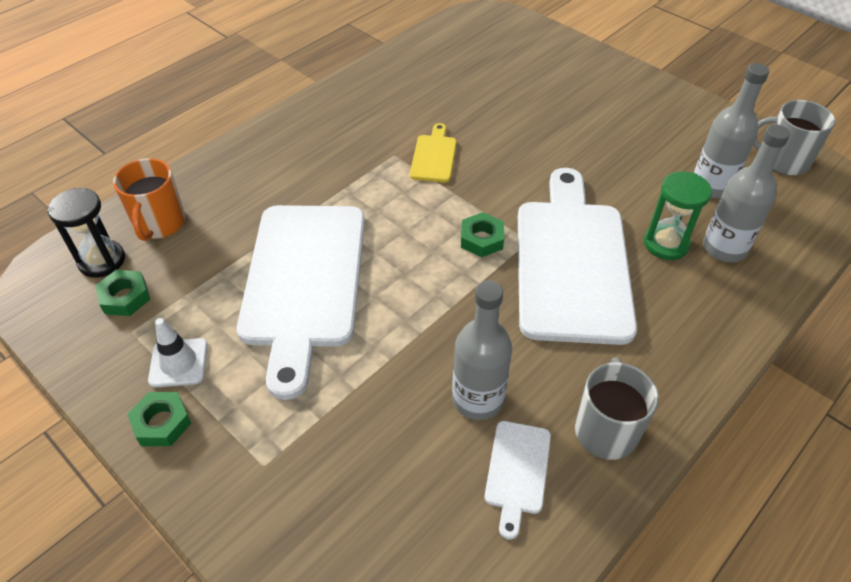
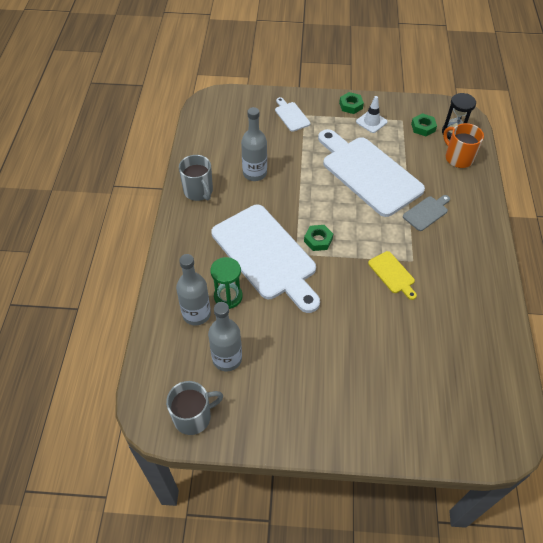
camera: 140 degrees right, 5 degrees up
(305, 189) = (426, 212): none -> grey cutting board
(517, 471) = (220, 160): white cutting board -> white cutting board (291, 115)

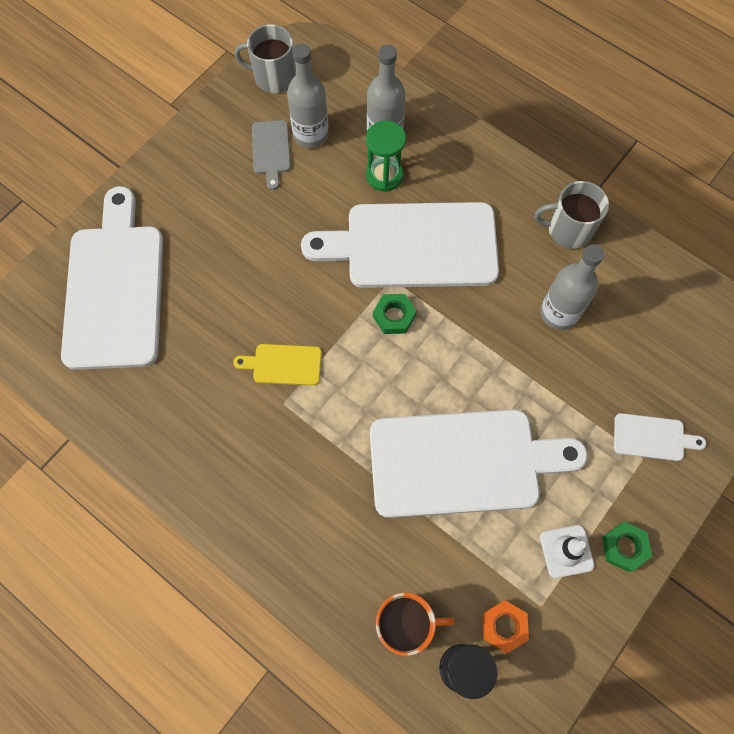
camera: 125 degrees right, 15 degrees up
(193, 416) = (273, 77): grey mug -> grey mug turned 90 degrees clockwise
(423, 127) = (504, 626): green nut -> orange nut
(426, 212) = (341, 485): grey cutting board -> grey cutting board (271, 150)
(434, 399) = (115, 289): none -> white cutting board

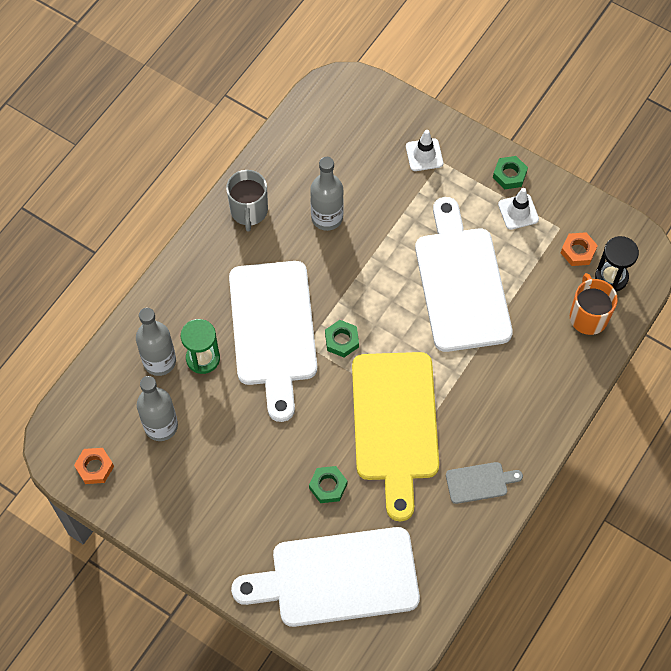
camera: 95 degrees left, 5 degrees down
(219, 288) = (328, 486): none -> green nut
(271, 150) = (180, 459): grey cutting board -> grey cutting board (479, 482)
(273, 77) = (95, 467): grey mug -> orange nut
(283, 364) = (395, 423): yellow cutting board -> yellow cutting board, size x2.36
(652, 437) = (424, 155): white cutting board -> white traffic cone

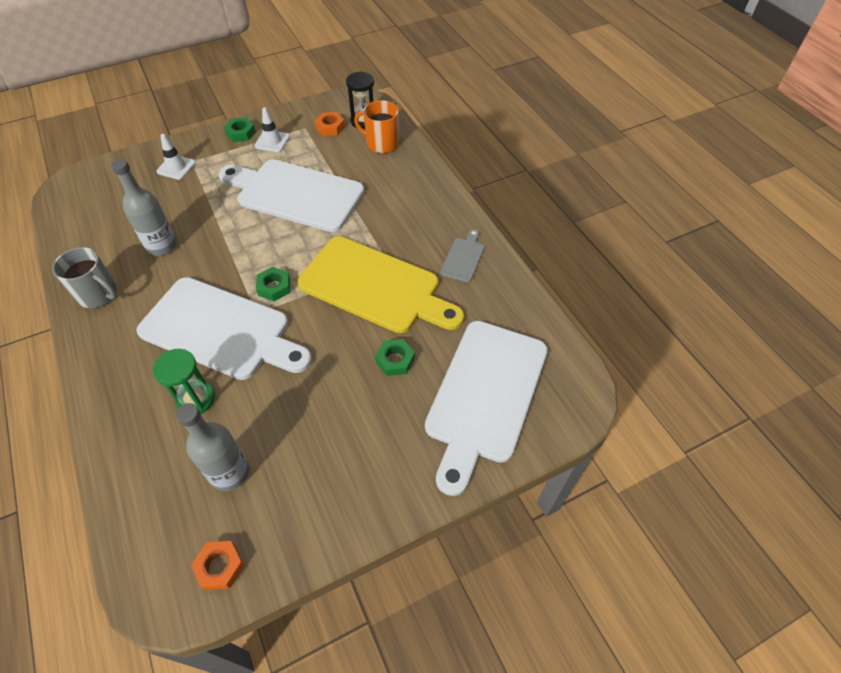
camera: 60 degrees left, 10 degrees down
(159, 361) = (164, 439): grey bottle -> none

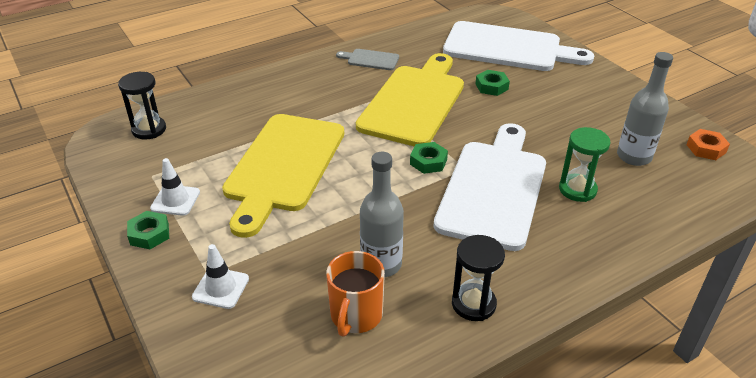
camera: 95 degrees left, 15 degrees down
(98, 294) = (473, 304): grey mug -> black hourglass
(295, 194) = (283, 166): white cutting board -> yellow cutting board
(330, 127) = (155, 154): orange nut -> none
(381, 143) = (197, 113): orange mug -> orange mug (356, 315)

